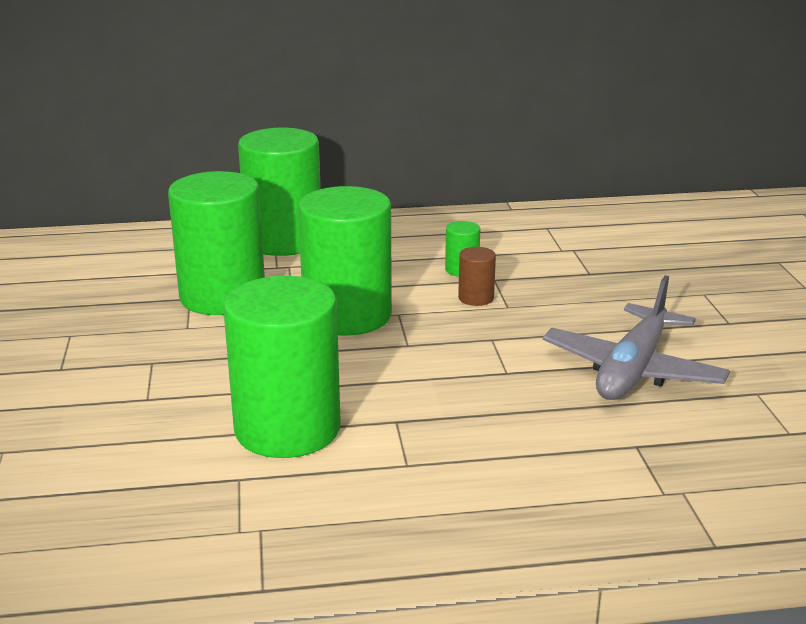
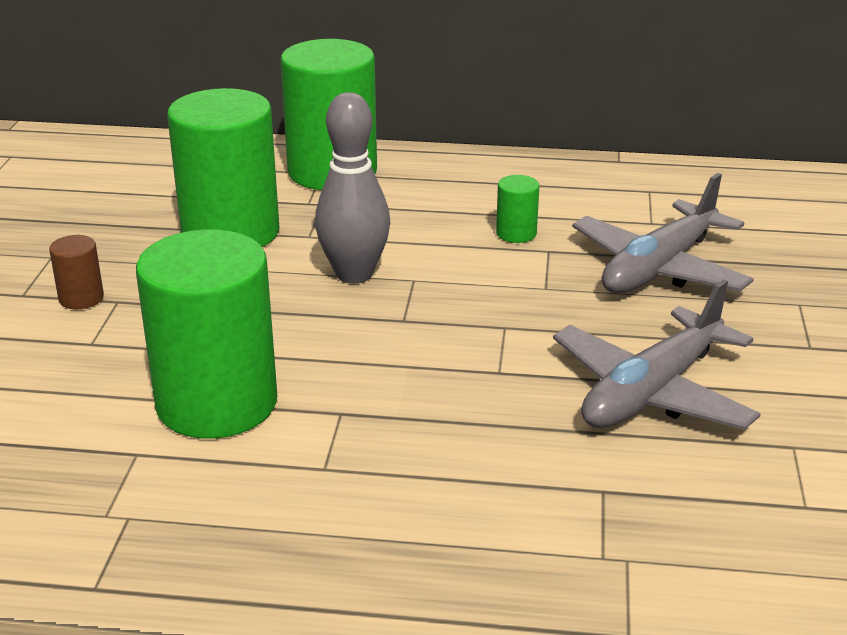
camera: 15 degrees right, 5 degrees up
(347, 315) = (354, 274): green cylinder -> grey bowling pin
(476, 298) = (513, 272): brown cylinder -> brown cylinder (81, 298)
(587, 281) = (659, 268): none -> grey plane

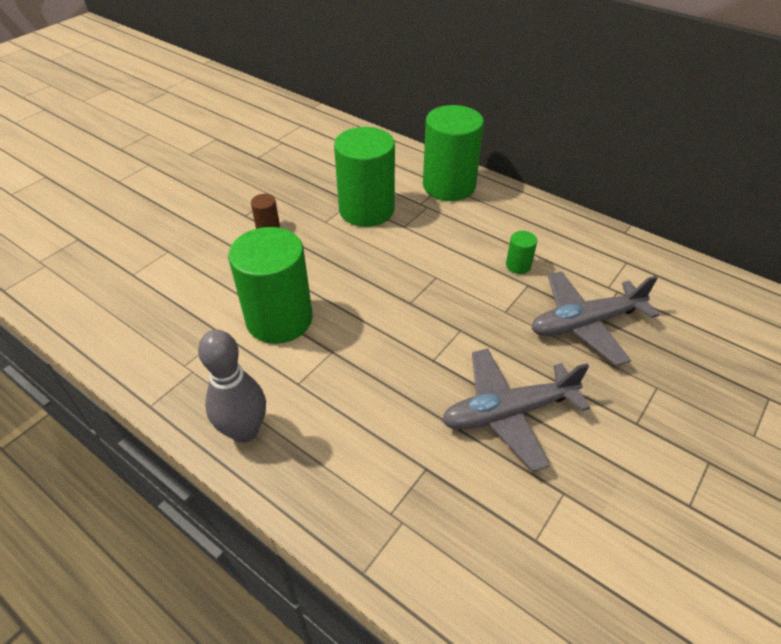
camera: 30 degrees right, 15 degrees up
(354, 274) = (407, 261): grey bowling pin -> grey bowling pin (244, 431)

